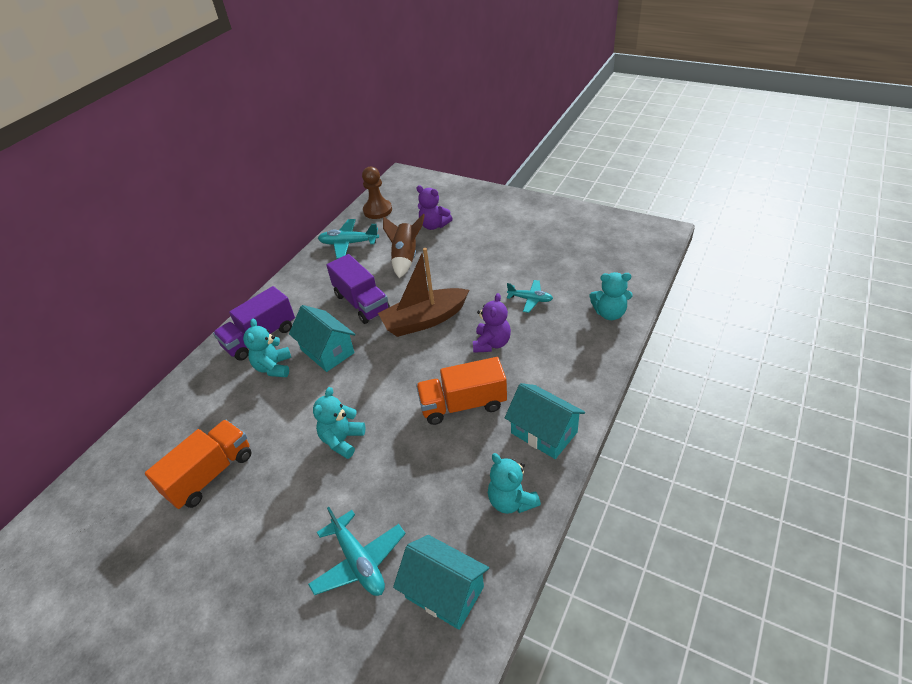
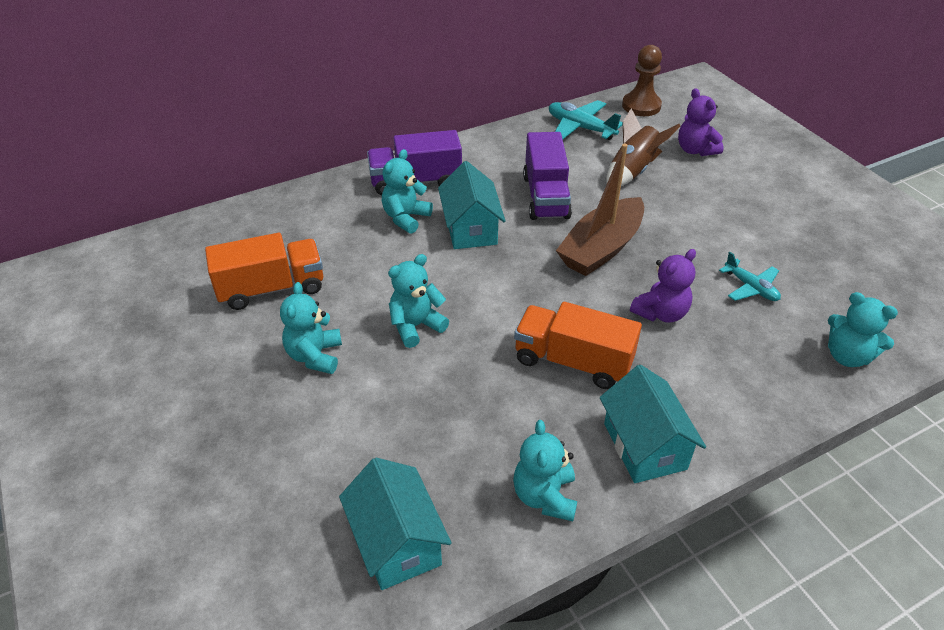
camera: 30 degrees right, 0 degrees up
(285, 504) = (315, 356): none -> turquoise teddy bear
(359, 561) = (338, 455): turquoise plane -> none
(424, 320) = (601, 248): brown boat -> brown boat turned 60 degrees counterclockwise

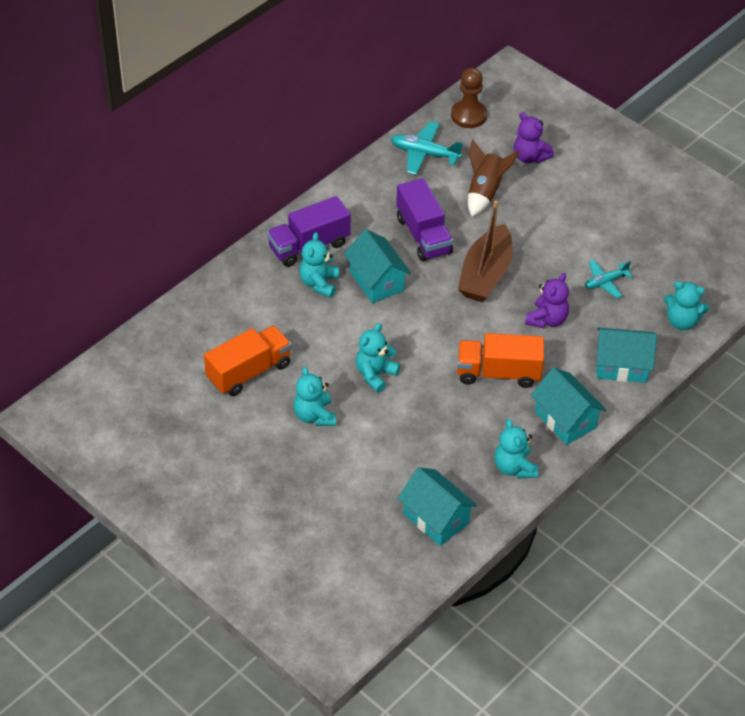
camera: 20 degrees left, 5 degrees up
(747, 393) = (621, 366): none -> turquoise house
(750, 287) = (605, 282): turquoise plane -> turquoise plane turned 120 degrees clockwise

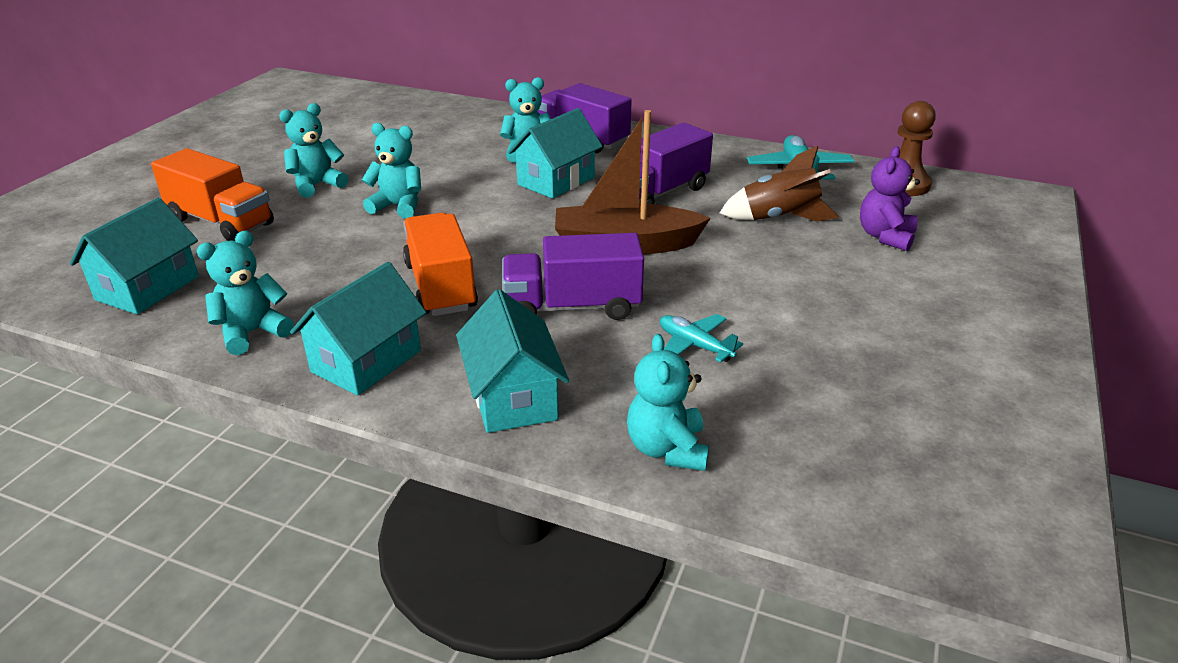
camera: 70 degrees right, 15 degrees down
(249, 372) = (372, 144): orange truck -> orange truck (221, 222)
(547, 320) = (572, 307): purple teddy bear -> purple truck

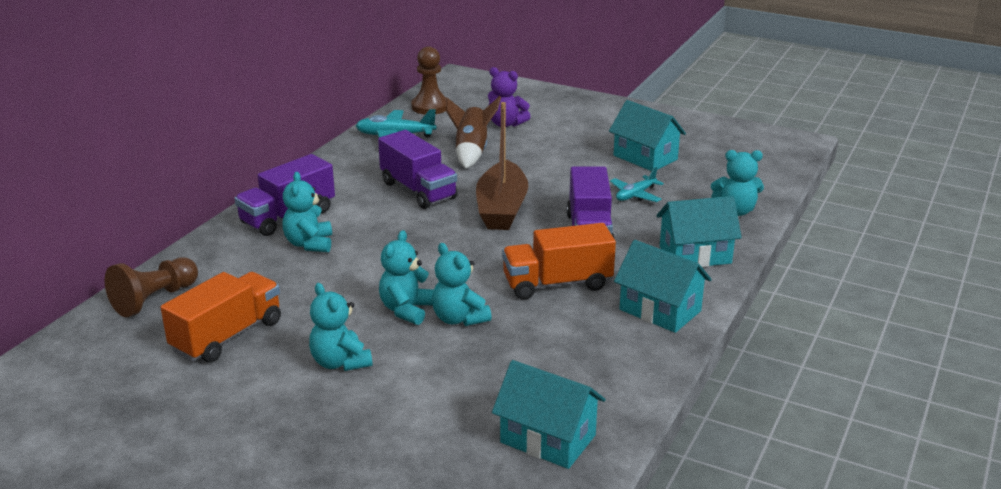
camera: 85 degrees left, 5 degrees down
(221, 222) = (413, 415): orange truck -> orange truck (227, 336)
(252, 333) = (624, 366): turquoise teddy bear -> turquoise teddy bear (459, 318)
(433, 110) = (154, 299): none -> brown pawn
(556, 181) = (378, 232): turquoise house -> turquoise house (645, 157)

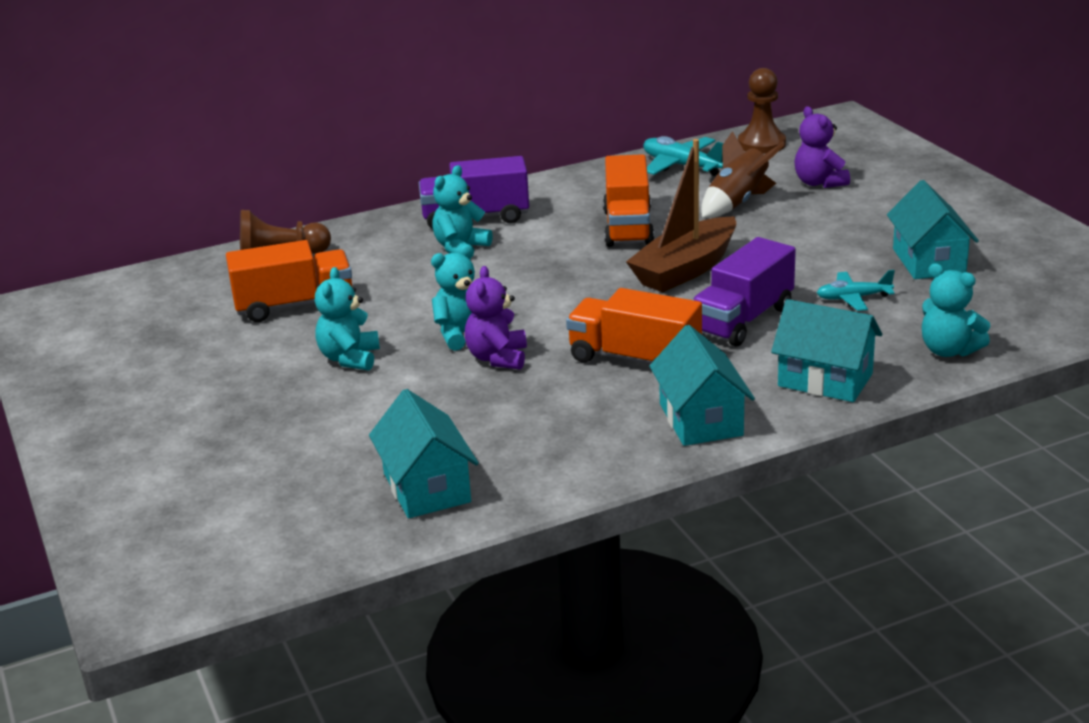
camera: 40 degrees right, 0 degrees up
(418, 190) = (628, 227): purple truck -> orange truck
(459, 318) = (497, 358): turquoise teddy bear -> purple teddy bear

